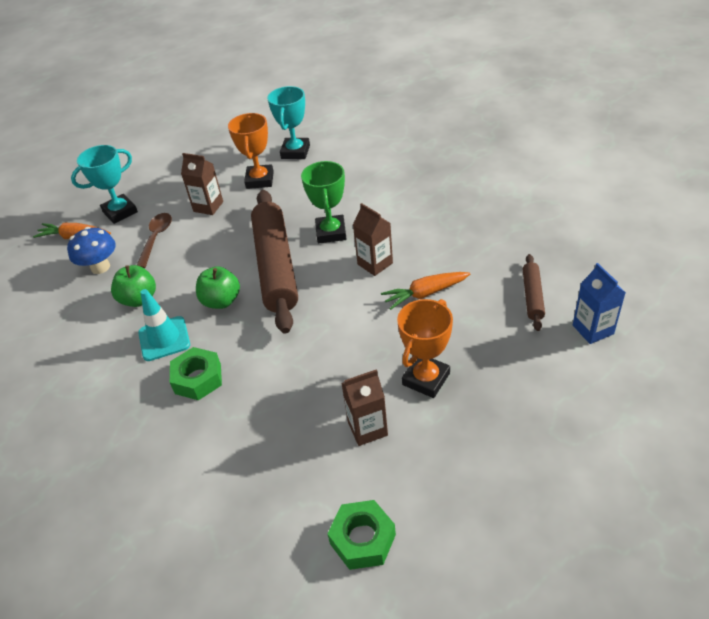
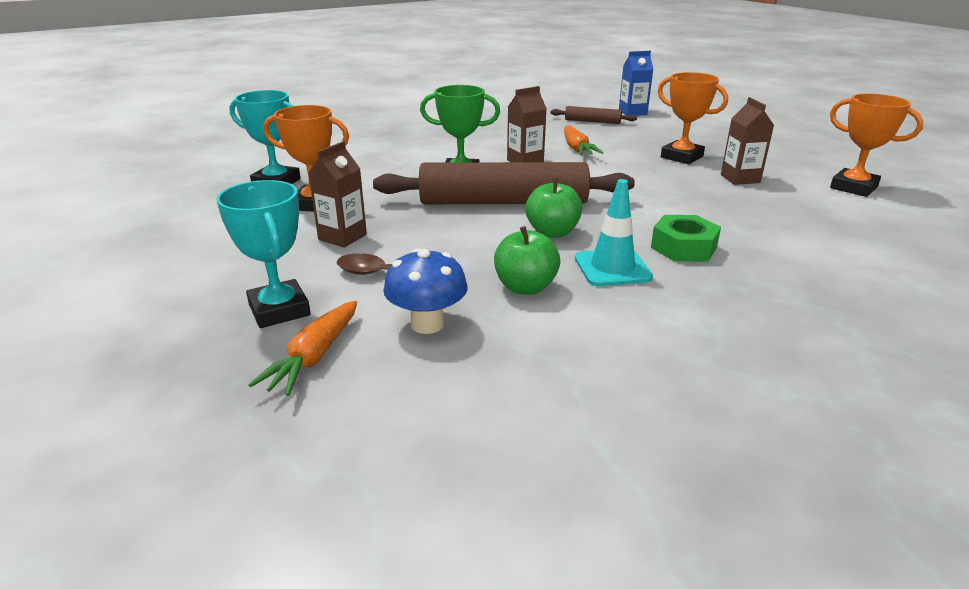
camera: 85 degrees left, 15 degrees down
(362, 539) = (853, 187): green nut -> orange trophy

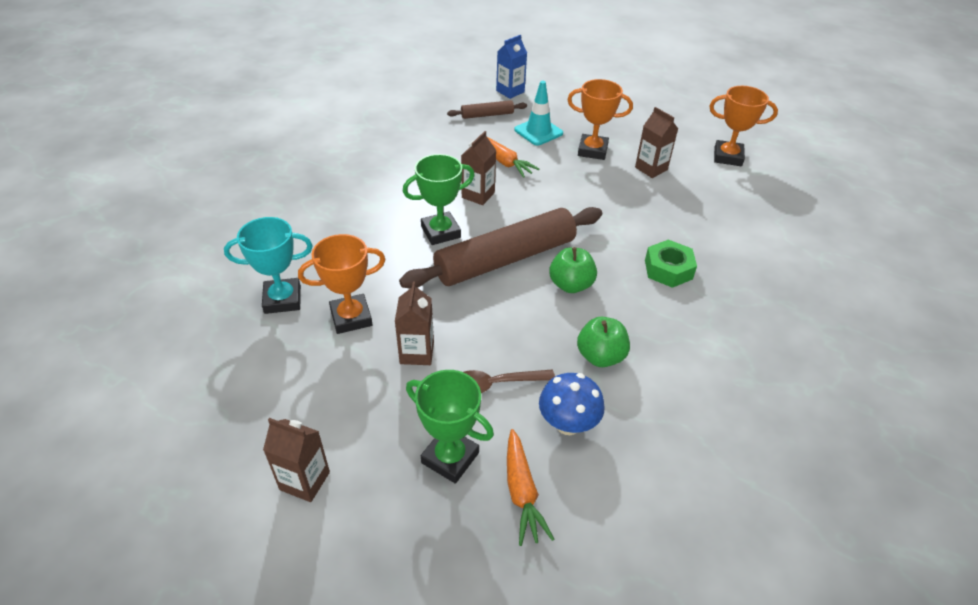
camera: 30 degrees left, 15 degrees up
(142, 284) = (305, 481): none -> brown carton
(279, 310) = (450, 458): turquoise trophy -> green trophy
(612, 268) = (640, 311): turquoise traffic cone -> turquoise traffic cone (538, 131)

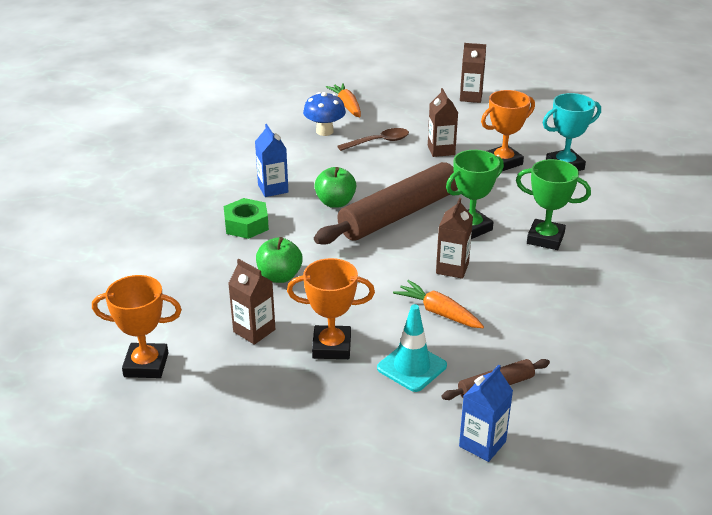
camera: 170 degrees right, 10 degrees down
(450, 458) = (393, 112): green trophy -> green trophy (545, 238)
(600, 356) = (305, 163): green apple -> green apple (279, 276)
(642, 317) = (273, 189): none -> blue carton

